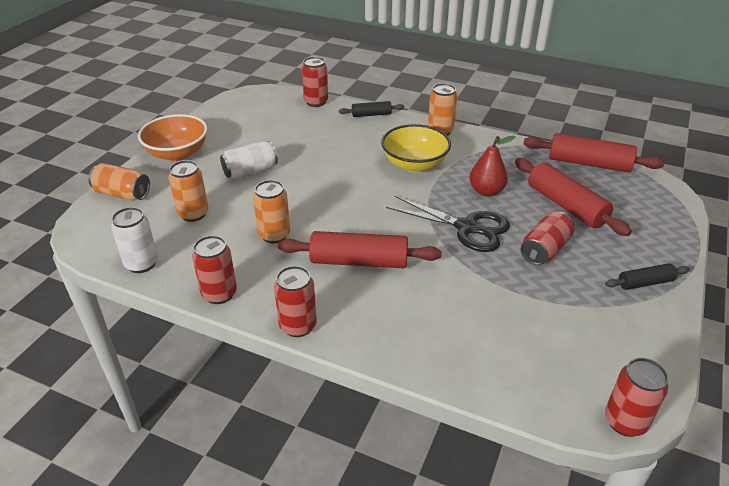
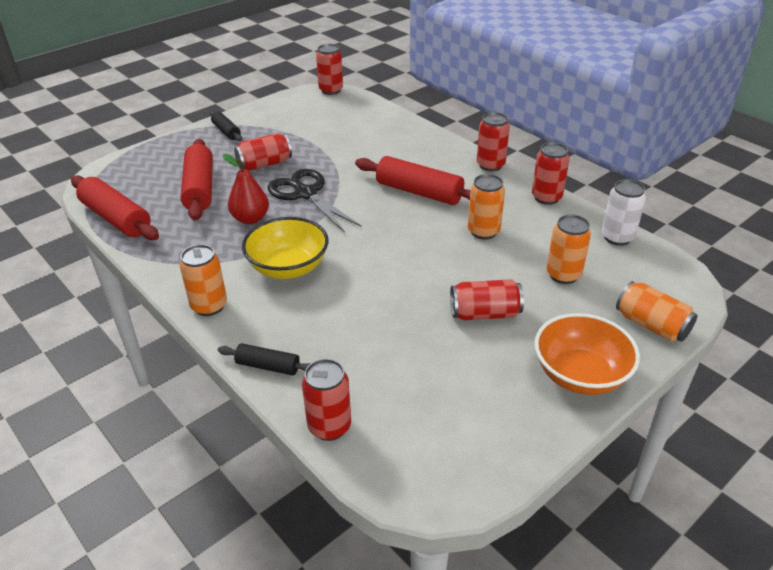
camera: 155 degrees left, 0 degrees up
(250, 171) = (485, 313): white can -> red can
(645, 283) = (226, 131): black rolling pin -> black rolling pin turned 45 degrees clockwise

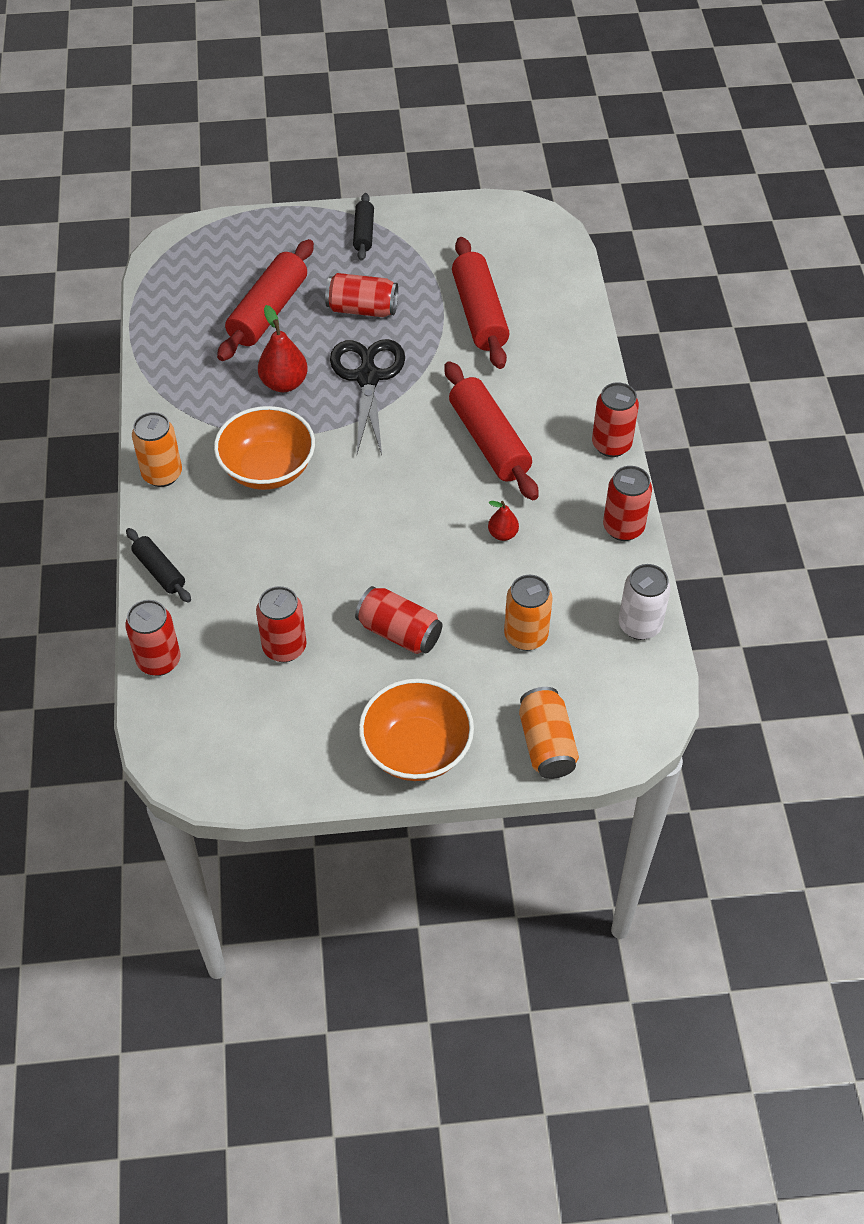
camera: 35 degrees right, 15 degrees up
(116, 218) = (160, 312): red rolling pin -> red rolling pin (479, 313)
(288, 267) = (268, 468): yellow bowl -> orange bowl
(331, 90) = (543, 218): red can -> red can (284, 647)
(483, 231) = (502, 534): orange can -> red pear

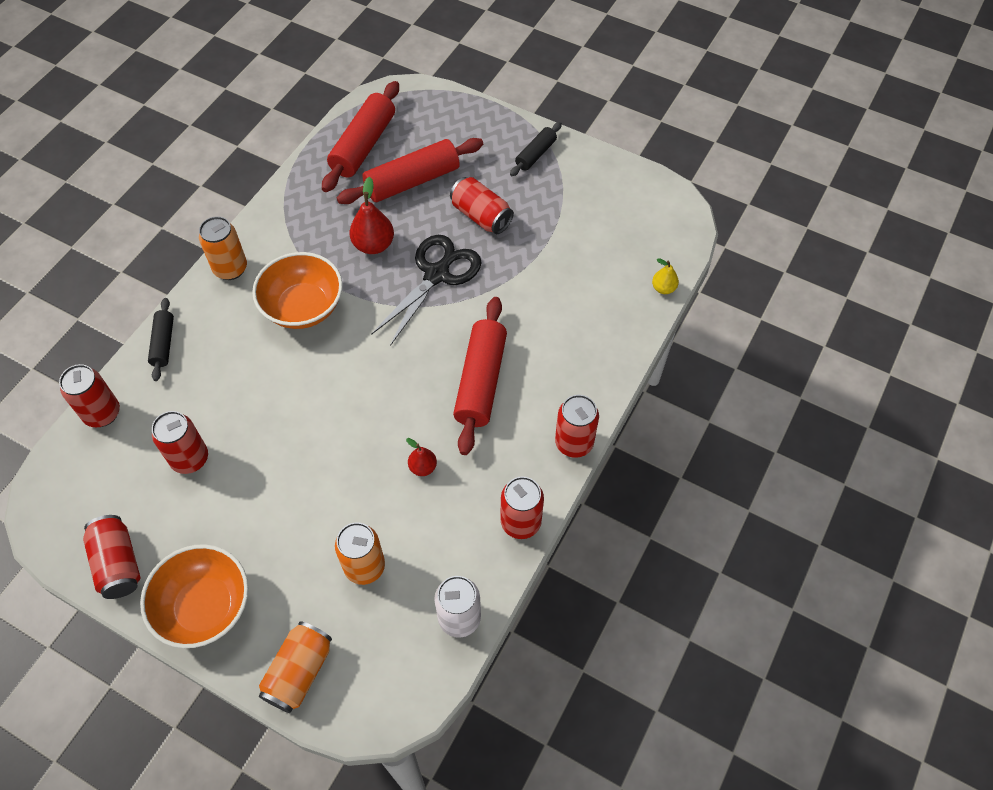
camera: 35 degrees right, 5 degrees up
(399, 632) = (277, 500): red can -> red can (118, 564)
(479, 313) = (566, 268): red rolling pin -> red rolling pin (363, 145)
(576, 287) = (663, 288): none -> yellow pear

